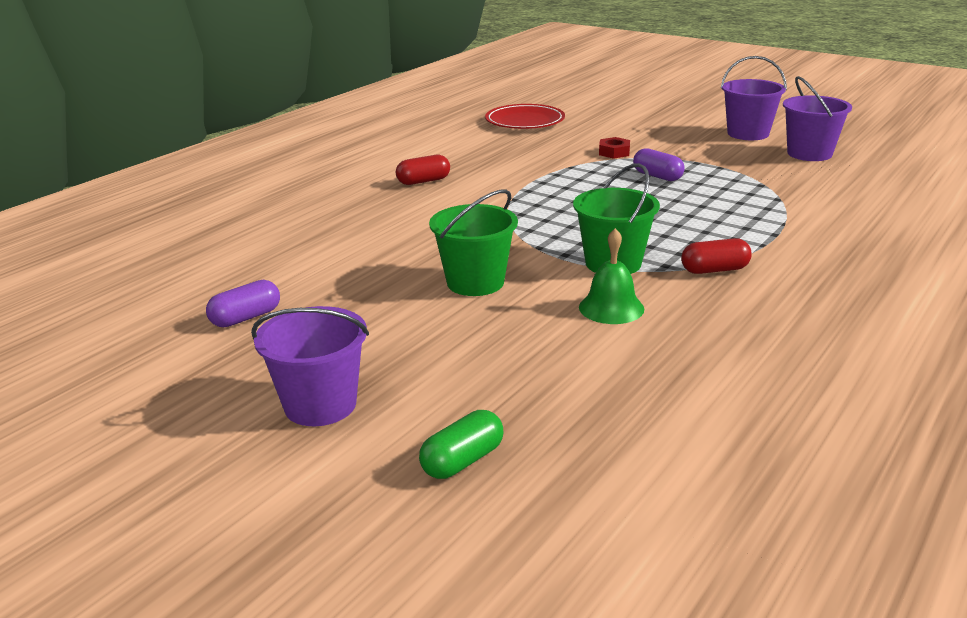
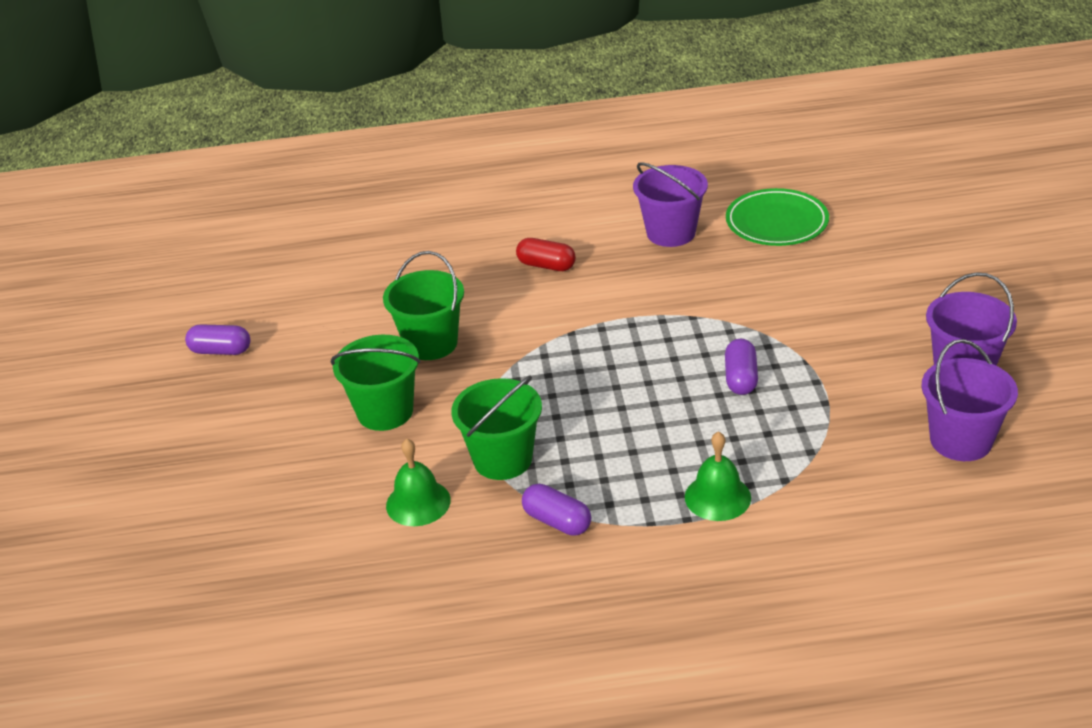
camera: 50 degrees right, 10 degrees up
(320, 405) = (145, 458): purple bucket -> purple bucket (671, 233)
(427, 241) = (431, 343): none -> green bucket
(462, 461) = (136, 557): green capsule -> none
(525, 121) = (776, 222): red plate -> green plate
(614, 152) = (769, 319): red nut -> none
(714, 270) = (557, 521): red capsule -> purple capsule
(766, 219) = (717, 497): none -> green bell

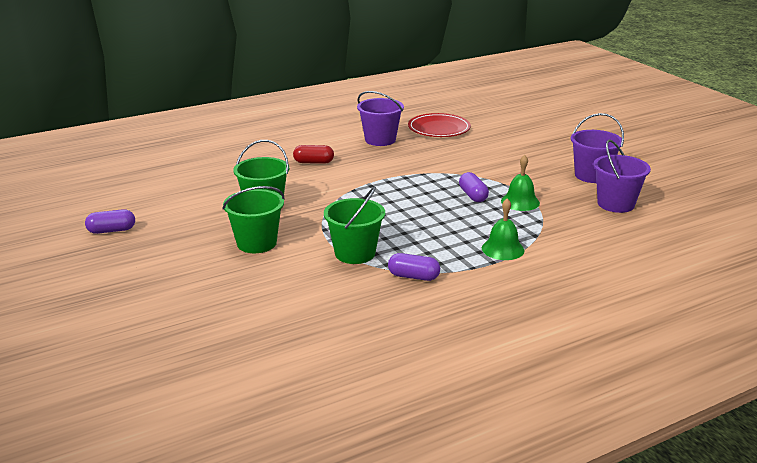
camera: 25 degrees left, 10 degrees down
(418, 502) = (313, 283): green bell -> green bell (520, 202)
(776, 222) = (439, 129): green plate -> red plate

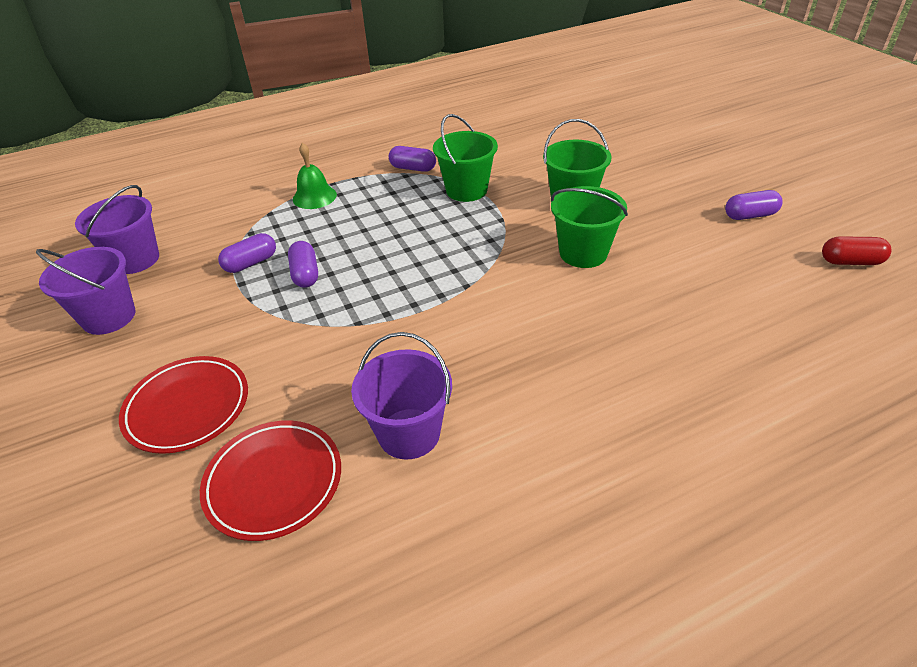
camera: 175 degrees left, 15 degrees up
(313, 162) = (533, 354): red capsule -> red capsule (850, 261)
(500, 145) = (187, 407): none -> red plate
(520, 202) = (251, 263): green bell -> purple capsule

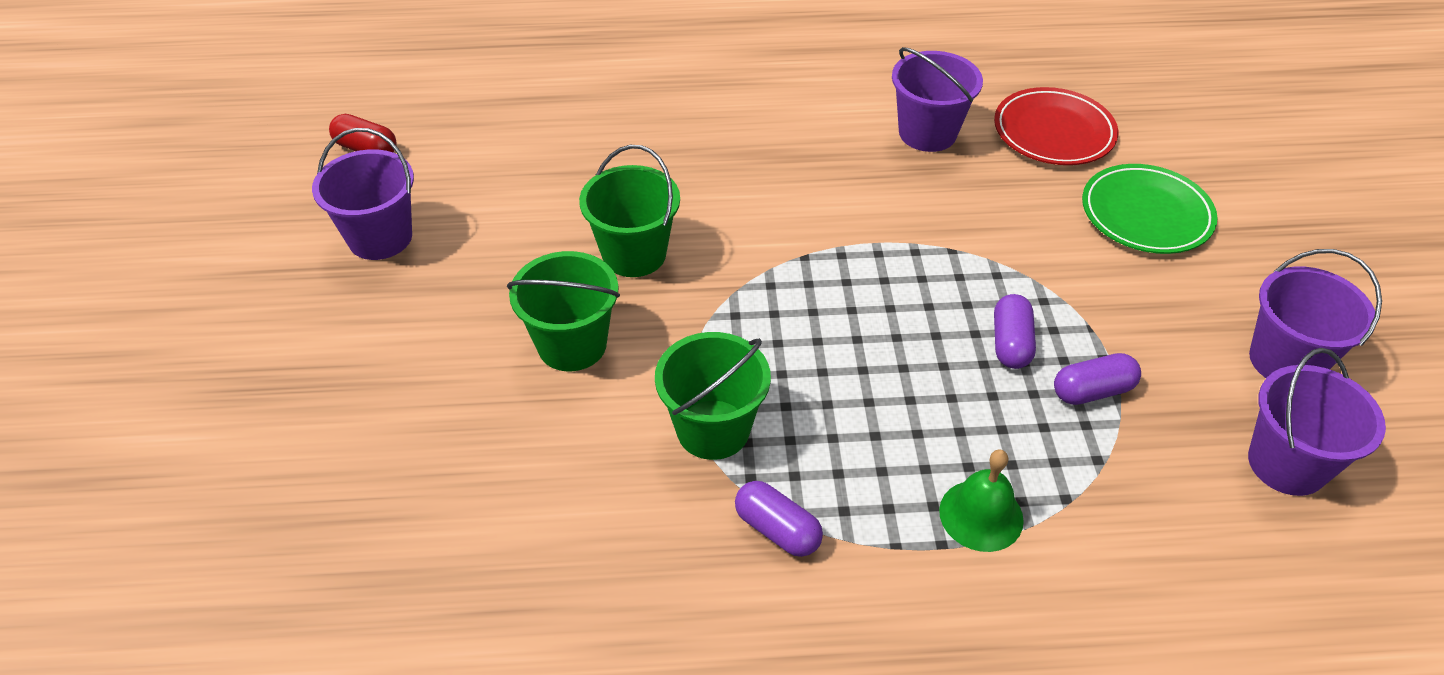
camera: 160 degrees left, 5 degrees up
(187, 407) = (1146, 214): red plate -> green plate
(750, 215) = (380, 237): purple capsule -> purple bucket

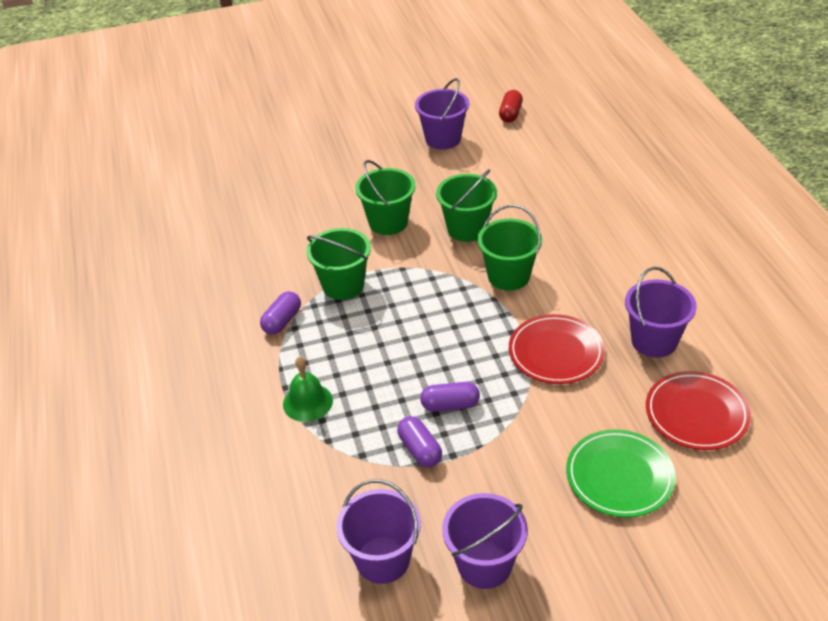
camera: 80 degrees right, 5 degrees down
(762, 232) = (508, 276): none -> green bucket
(929, 220) = (556, 353): none -> red plate

